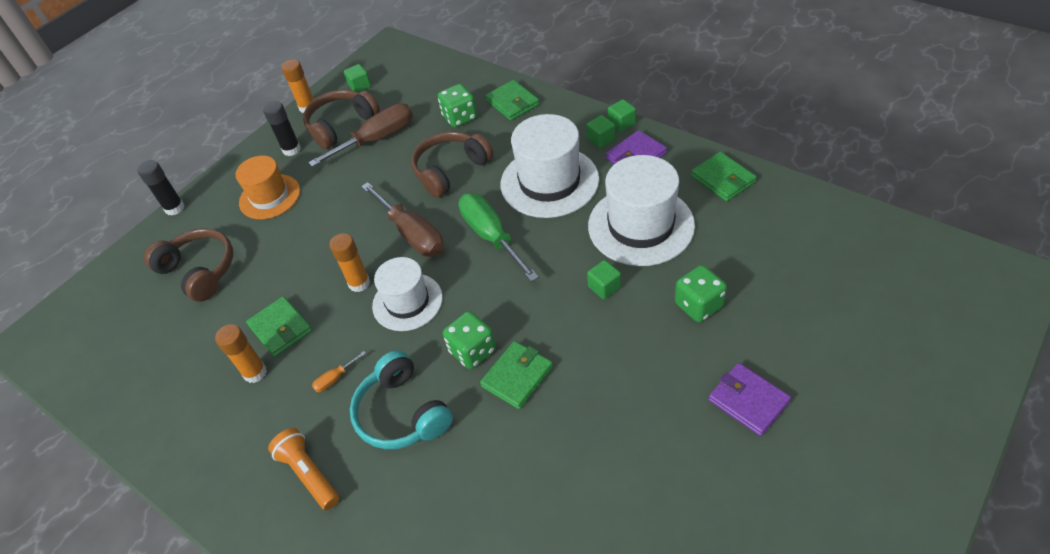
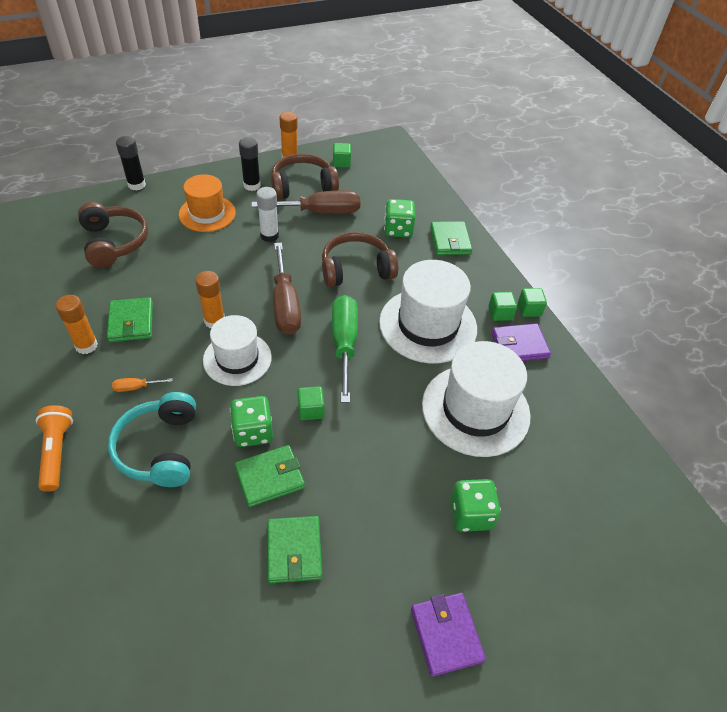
camera: 20 degrees right, 0 degrees up
(347, 184) = (269, 236): none -> white glue stick
(604, 287) = (401, 445): green cube -> green cube (311, 410)
(723, 179) = (582, 412): green wallet -> green wallet (294, 551)

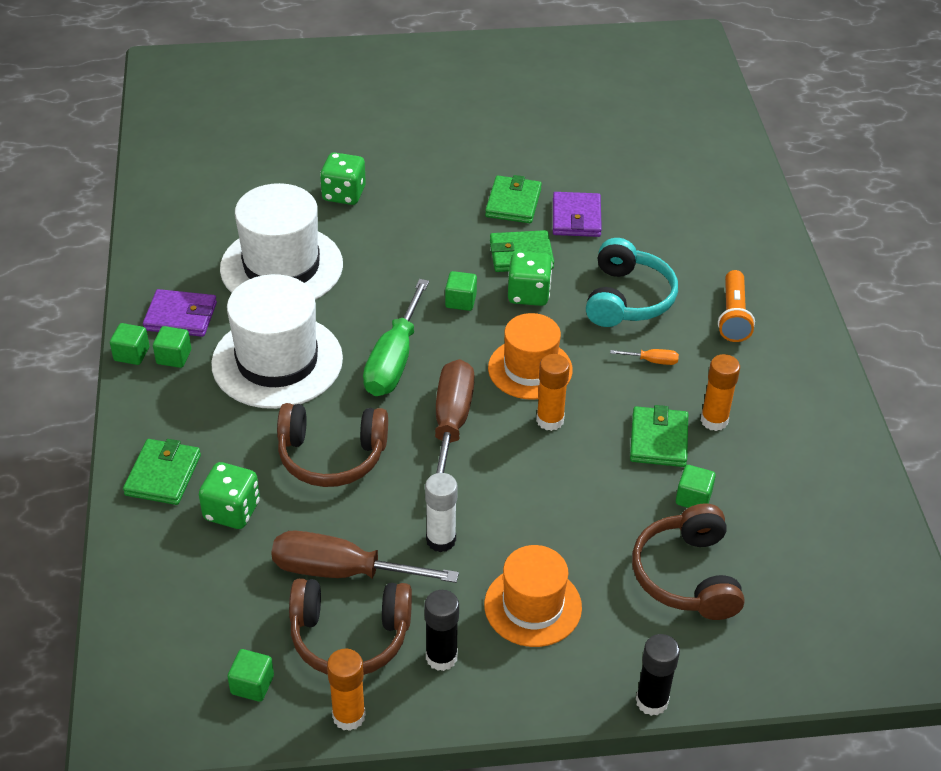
camera: 160 degrees left, 5 degrees down
(107, 287) = (693, 498): none -> green cube
(237, 358) = (530, 369): white hat -> orange hat
(446, 634) = (409, 137): purple wallet -> purple wallet (576, 218)

